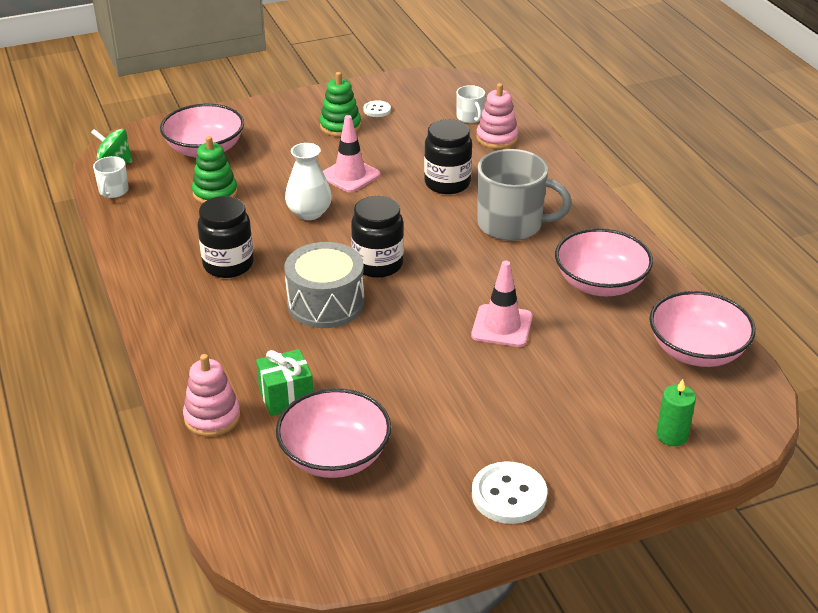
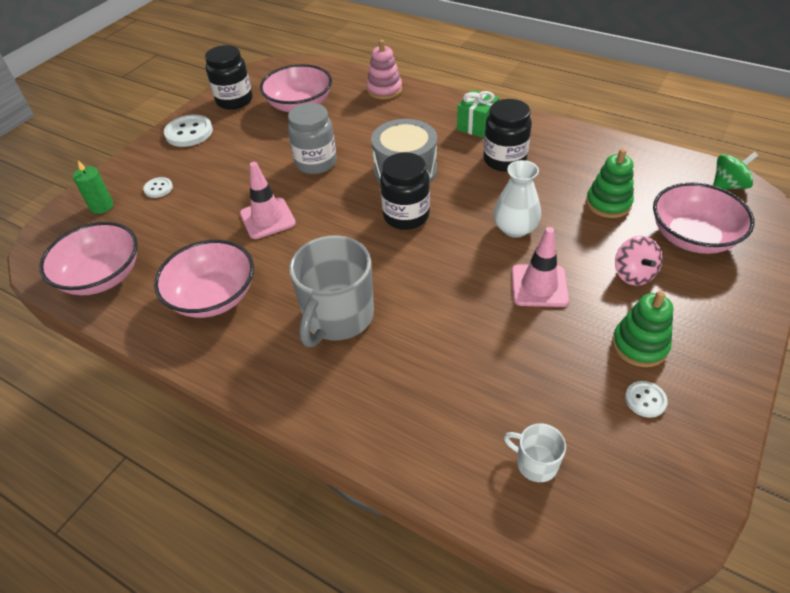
camera: 145 degrees right, 10 degrees up
(113, 191) = (674, 163): white mug -> none
(280, 152) = (633, 274): none -> pink spinning top
(286, 397) = (359, 115): green gift -> green gift (476, 126)
(399, 360) = (316, 163): none -> grey jar
(447, 183) = (444, 332): black jar -> black jar (234, 100)
(497, 138) = (466, 442): pink stacking toy -> none
(512, 224) = (337, 317): grey mug -> grey mug turned 45 degrees counterclockwise
(594, 424) = (158, 188): none -> white button

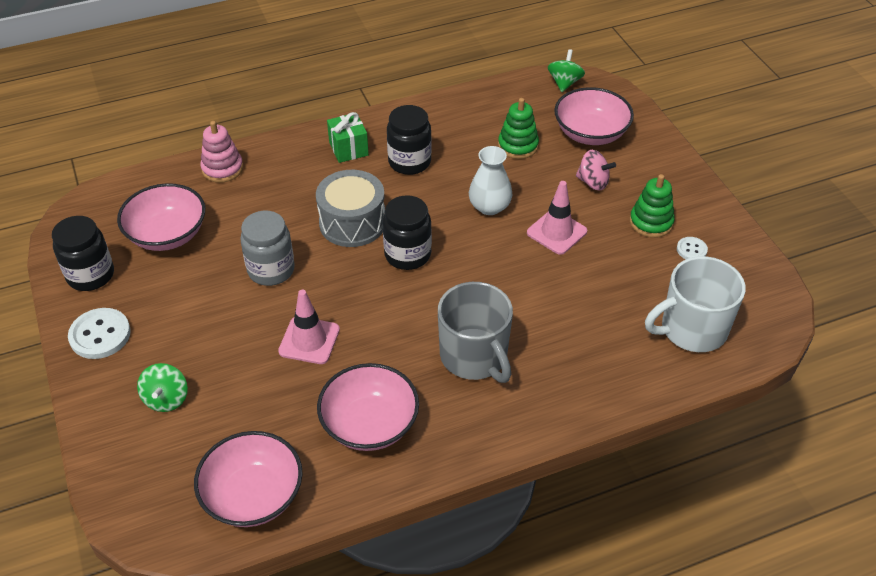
camera: 55 degrees left, 0 degrees up
(102, 206) = (139, 456): green candle -> none
(158, 188) = (166, 399): white button -> green spinning top
(535, 463) = (692, 329): white mug -> white mug, size x2.11

